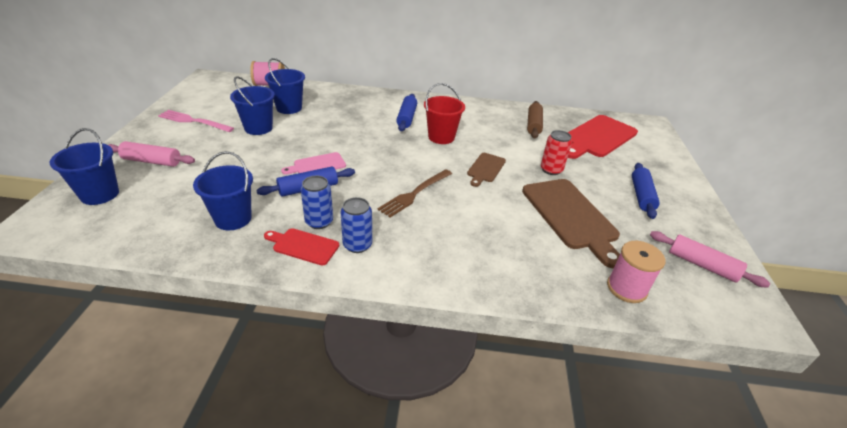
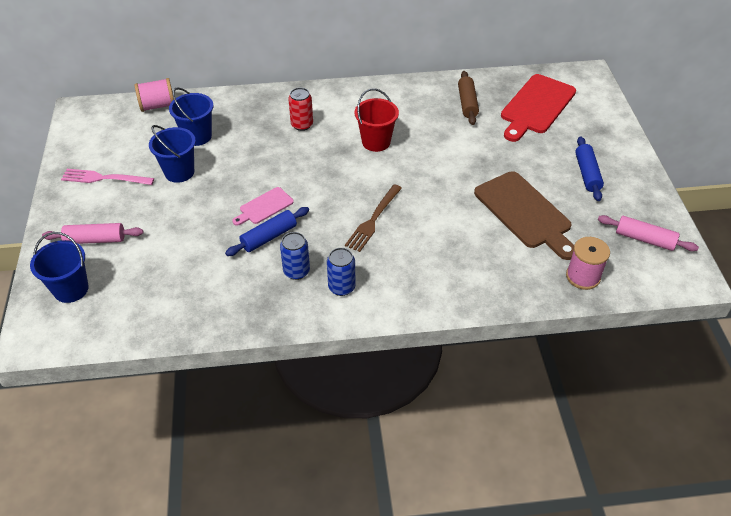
camera: 10 degrees left, 10 degrees up
(233, 219) = (215, 286): blue bucket -> none
(303, 246) = (294, 299): red cutting board -> none
(407, 118) = (330, 122): blue rolling pin -> none
(485, 168) = (432, 174): brown cutting board -> none
(551, 170) = (497, 161): red can -> red can (302, 125)

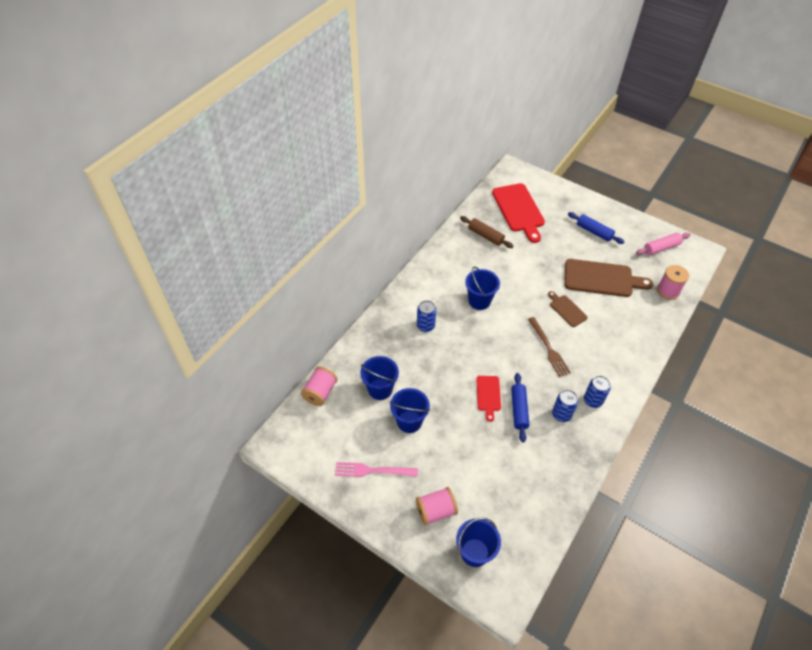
camera: 50 degrees left, 5 degrees up
(95, 239) = (435, 511): pink rolling pin -> pink spool
(104, 178) = (372, 470): pink fork -> pink fork turned 45 degrees clockwise
(264, 207) = (488, 395): pink cutting board -> red cutting board
(302, 125) = (425, 326): red can -> blue can
(376, 142) = (479, 301): red bucket -> blue bucket
(444, 207) = (567, 310): none -> brown cutting board

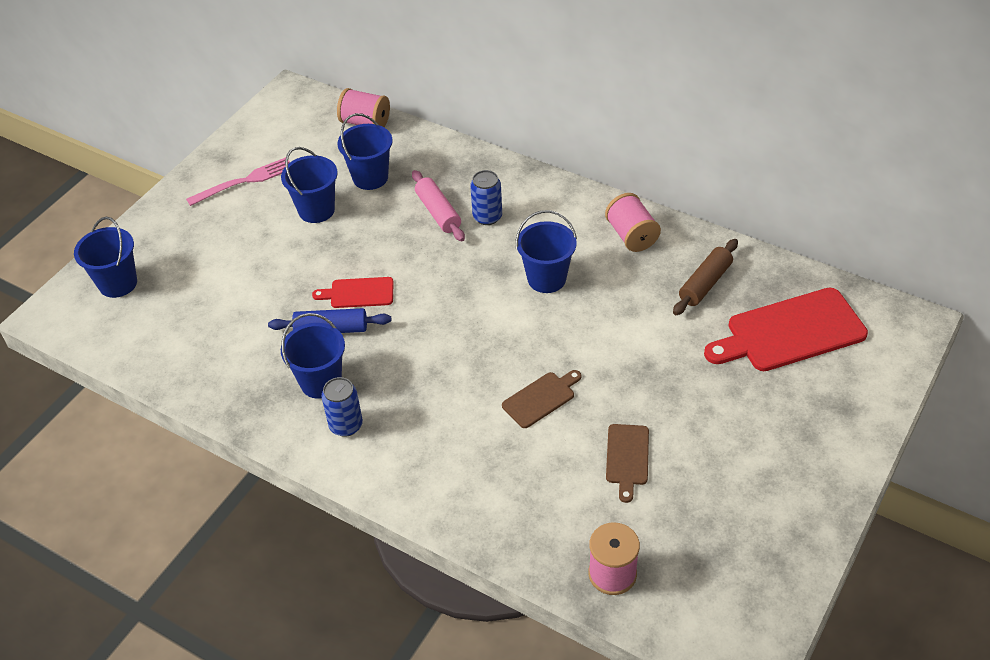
camera: 90 degrees right, 5 degrees down
(372, 470) = (245, 181): pink fork -> pink fork turned 60 degrees clockwise
(435, 511) = (180, 244): pink spool -> pink spool (631, 235)
(548, 349) = (451, 369): brown fork -> none
(561, 414) = (321, 382): blue can -> blue bucket
(594, 232) = (759, 454): blue rolling pin -> none
(601, 279) = (627, 458): brown cutting board -> brown cutting board, size x0.52
(661, 248) = (740, 577): pink rolling pin -> pink rolling pin (438, 212)

